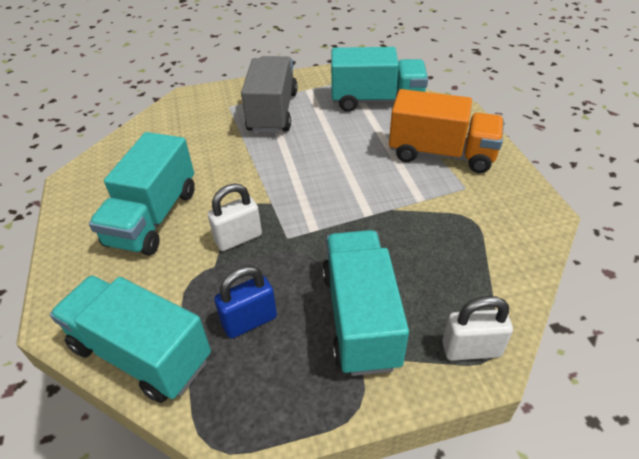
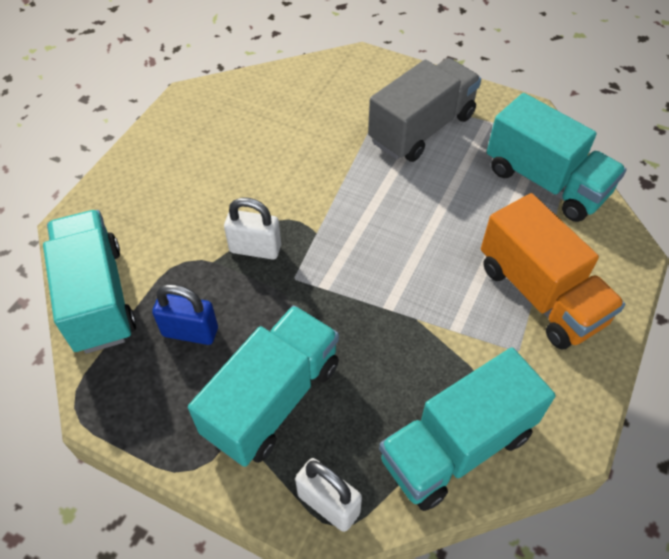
camera: 40 degrees right, 10 degrees up
(153, 217) = (212, 179): turquoise truck -> turquoise truck (456, 446)

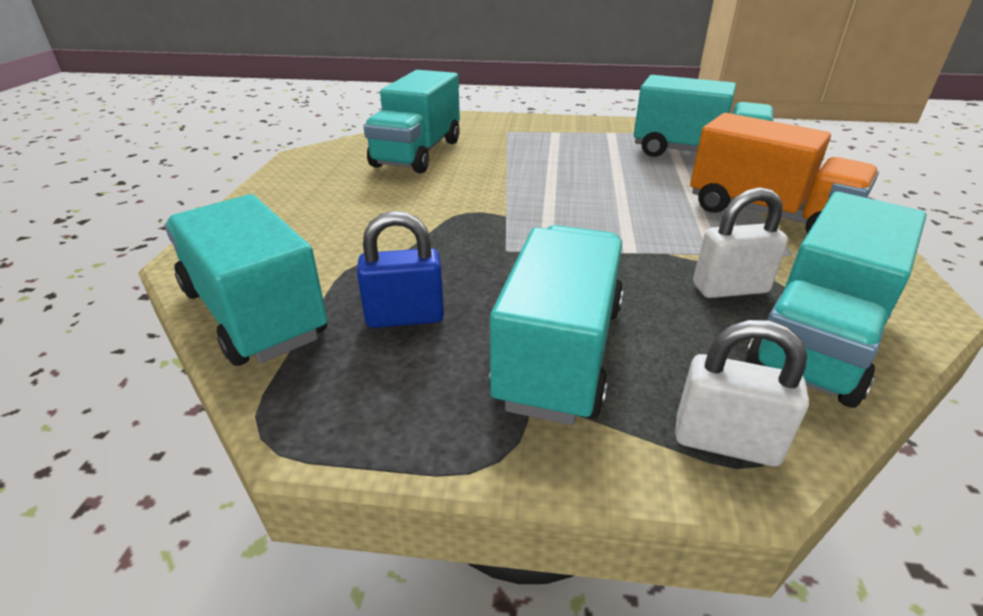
camera: 20 degrees left, 20 degrees down
(255, 249) = (444, 237): white padlock -> white padlock (730, 289)
(287, 116) = (417, 153): none -> turquoise truck
(422, 129) = (556, 143): grey truck -> none

